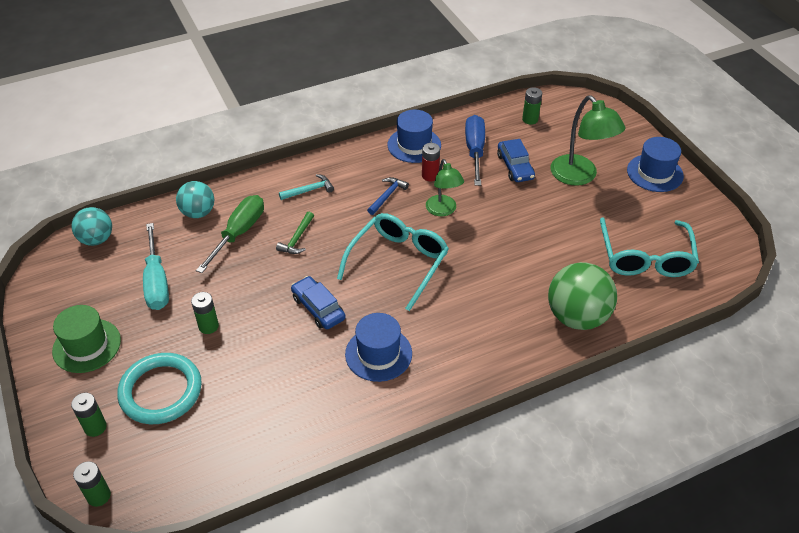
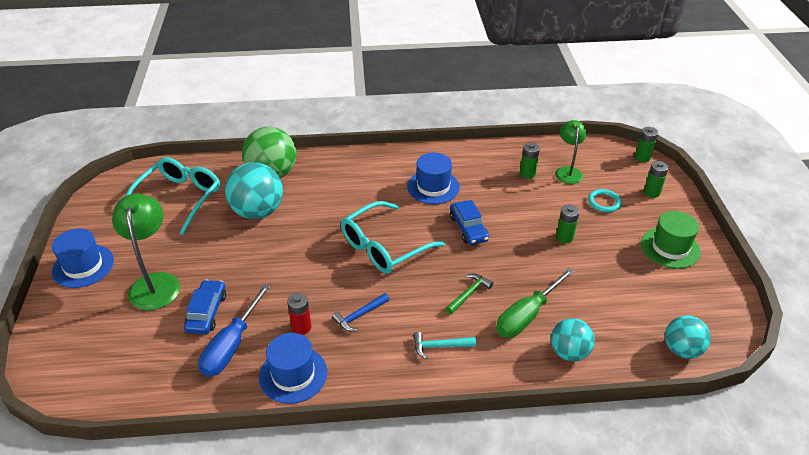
camera: 160 degrees left, 5 degrees down
(157, 281) = (612, 287): turquoise screwdriver -> none
(161, 391) = (604, 202): turquoise ring -> turquoise ring, size x0.51
(443, 210) = (314, 284): green lamp -> green lamp (568, 171)
(530, 119) = (134, 371): green battery -> green battery (527, 173)
(552, 265) = (258, 211): none -> turquoise ball

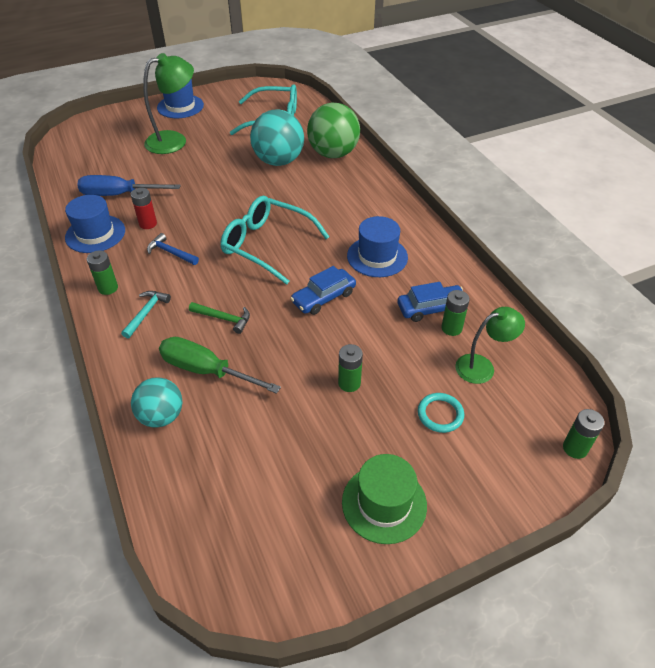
camera: 70 degrees right, 5 degrees up
(207, 312) = (151, 173): blue car -> blue car (431, 308)
(440, 346) = (146, 313): turquoise hammer -> turquoise hammer turned 45 degrees clockwise
(651, 192) = (496, 468): green battery -> green battery (108, 288)
(682, 350) = (192, 533): turquoise ball -> none

